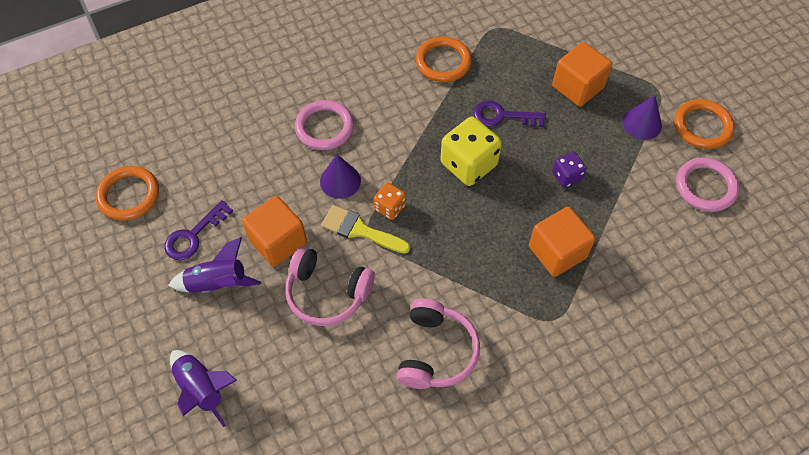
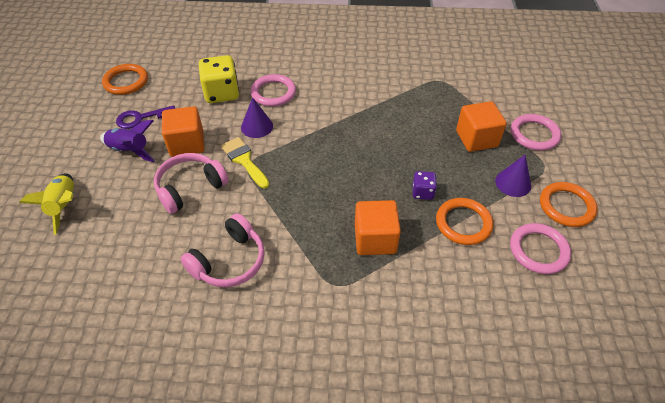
camera: 30 degrees right, 10 degrees down
(202, 389) = (64, 206): purple rocket -> yellow rocket
(327, 293) = (190, 188): pink headphones -> pink headphones turned 90 degrees clockwise
(390, 207) = (276, 156): orange dice -> none
(443, 62) = (385, 86): orange ring -> orange ring (463, 223)
(468, 164) = (353, 153): yellow dice -> yellow dice (222, 93)
(502, 116) = (403, 134): purple key -> none
(628, 56) = (534, 134): none -> pink ring

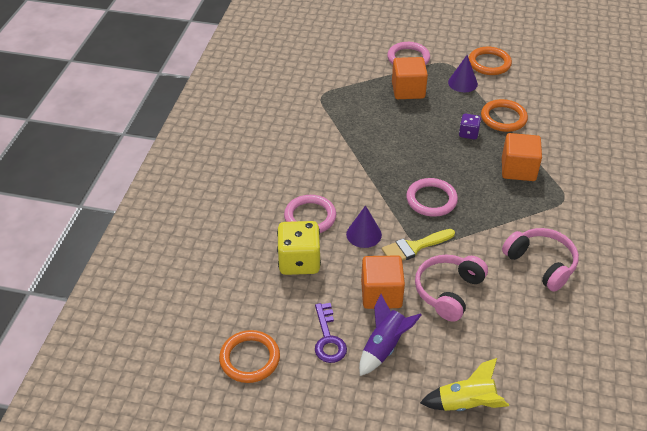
camera: 80 degrees left, 5 degrees down
(190, 188) = (448, 291): pink headphones -> pink headphones turned 60 degrees clockwise
(538, 250) = (530, 87): pink ring -> pink ring (431, 200)

